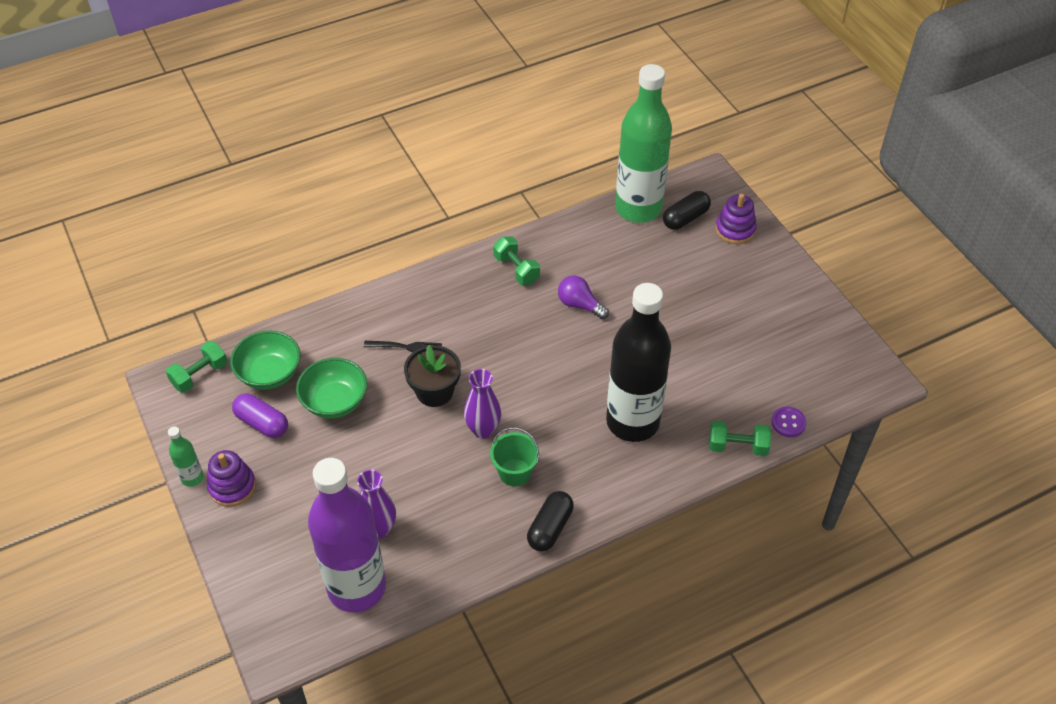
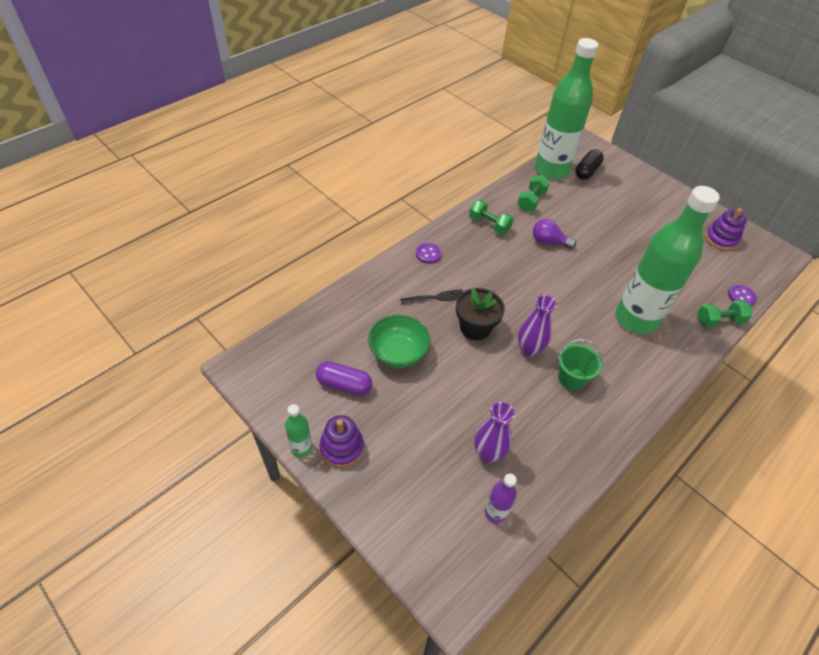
camera: 20 degrees left, 0 degrees up
(200, 375) = (271, 355): green dumbbell -> green dumbbell (531, 201)
(269, 374) = (332, 341): green bowl -> none
(357, 587) = (495, 512): purple bottle -> purple bottle, size x0.41
(424, 293) = (428, 254): none -> purple button
(550, 528) = (624, 417): black capsule -> none
(632, 422) = (635, 319): black bottle -> green bottle
(735, 230) = (623, 173): purple stacking toy -> purple stacking toy (721, 239)

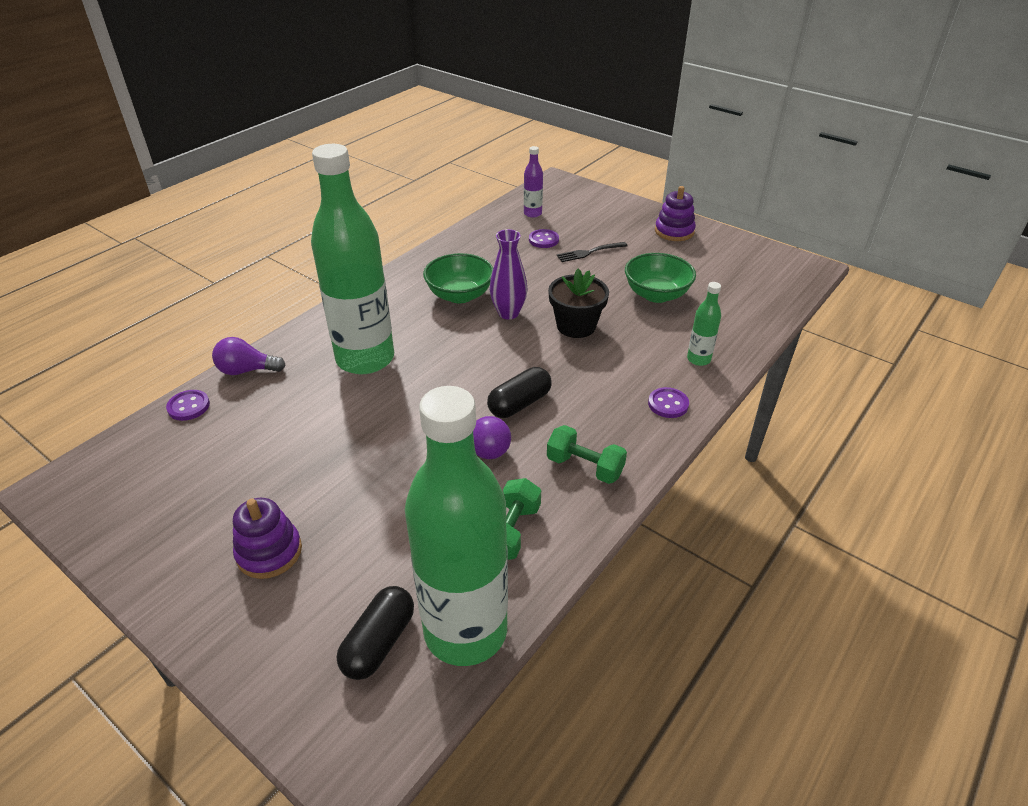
camera: 175 degrees right, 10 degrees down
(301, 448) = (708, 228): green bottle -> green bottle (698, 359)
(344, 384) = (698, 266): purple capsule -> none
(435, 298) = (636, 350): black fork -> black fork (589, 252)
(488, 453) = (543, 240): purple vase -> purple button
(524, 268) = (519, 403): none -> black capsule
(571, 378) = (460, 295): green bucket -> green bowl
(718, 321) = (247, 370): green dumbbell -> purple light bulb
(721, 239) = (153, 503): purple stacking toy -> purple stacking toy (269, 552)

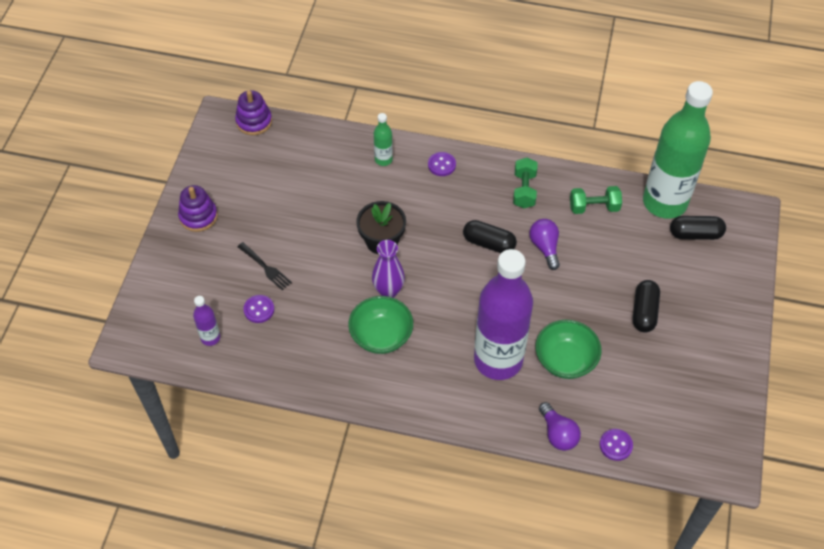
camera: 115 degrees left, 15 degrees up
(269, 552) = (684, 313): purple stacking toy -> purple stacking toy (254, 121)
(310, 508) = (644, 312): none -> black capsule
(365, 359) = (498, 360): green bottle -> purple bottle
(656, 294) = (311, 203): green bowl -> green bowl (565, 360)

